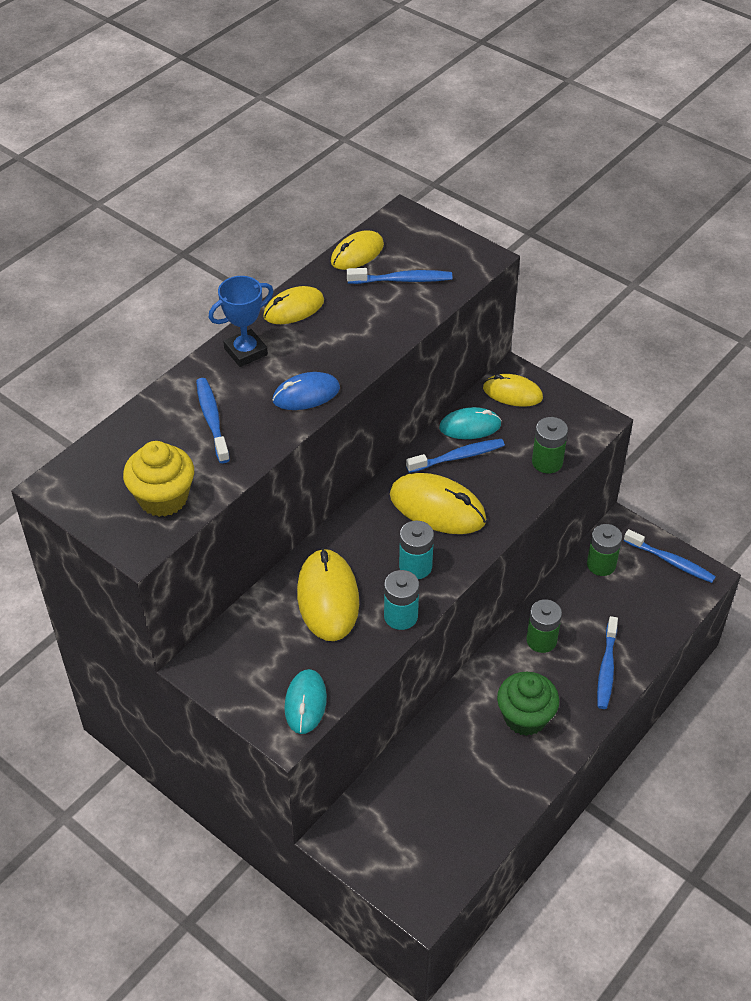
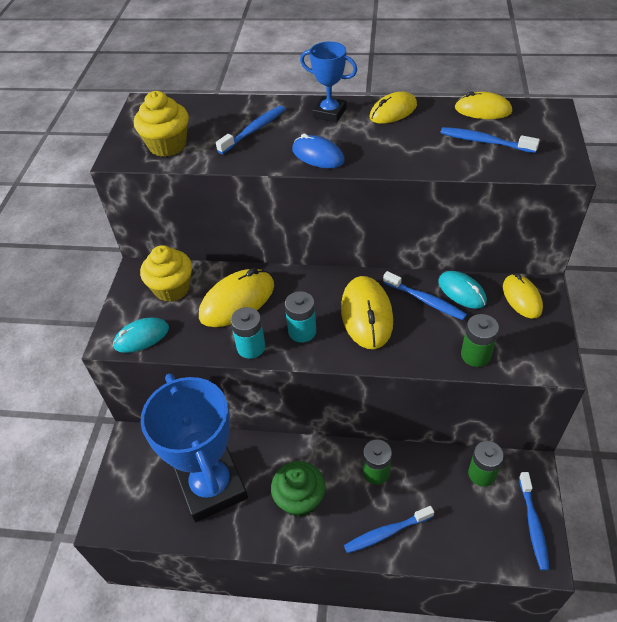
camera: 60 degrees right, 0 degrees up
(257, 646) = (172, 288): none -> yellow cupcake
(294, 309) = (393, 111): yellow mouse -> yellow mouse turned 60 degrees counterclockwise
(402, 280) = (484, 141): blue toothbrush -> blue toothbrush turned 150 degrees clockwise
(455, 785) = (212, 486): none -> blue trophy

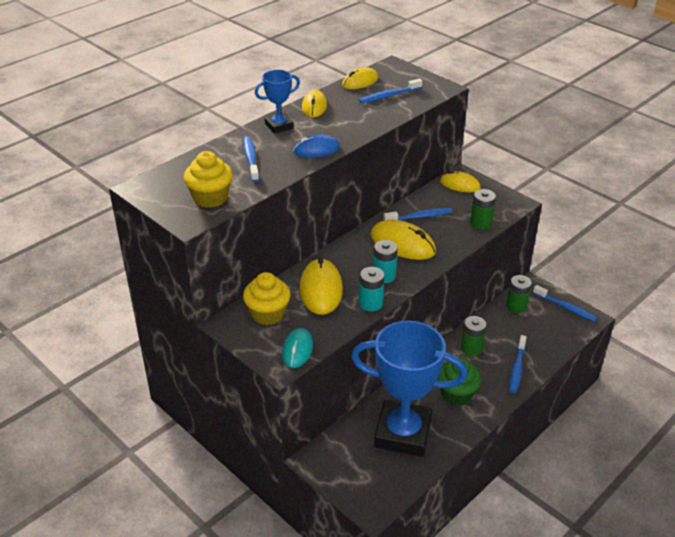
camera: 55 degrees left, 10 degrees down
(462, 291) = (429, 201): turquoise mouse -> none

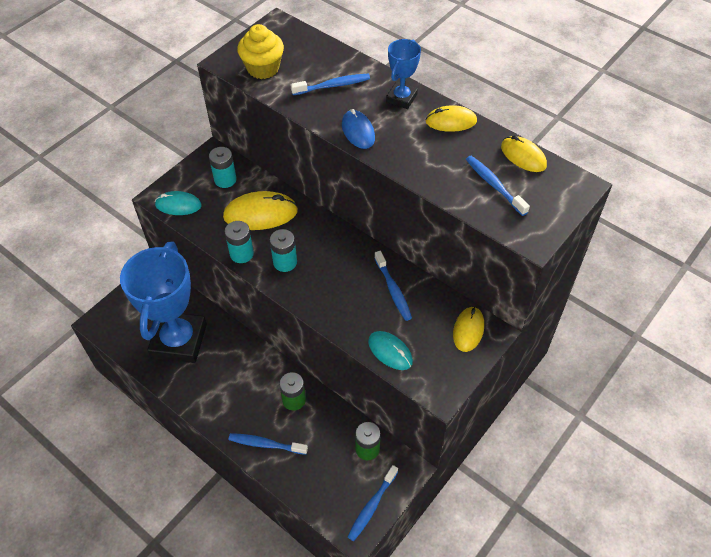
camera: 85 degrees right, 15 degrees up
(268, 314) = (225, 180): yellow cupcake -> turquoise battery
(279, 126) = (401, 98): blue trophy -> blue trophy turned 60 degrees clockwise
(402, 244) = (340, 276): yellow mouse -> none
(456, 394) = (227, 385): green cupcake -> none
(481, 223) = (390, 351): green battery -> turquoise mouse

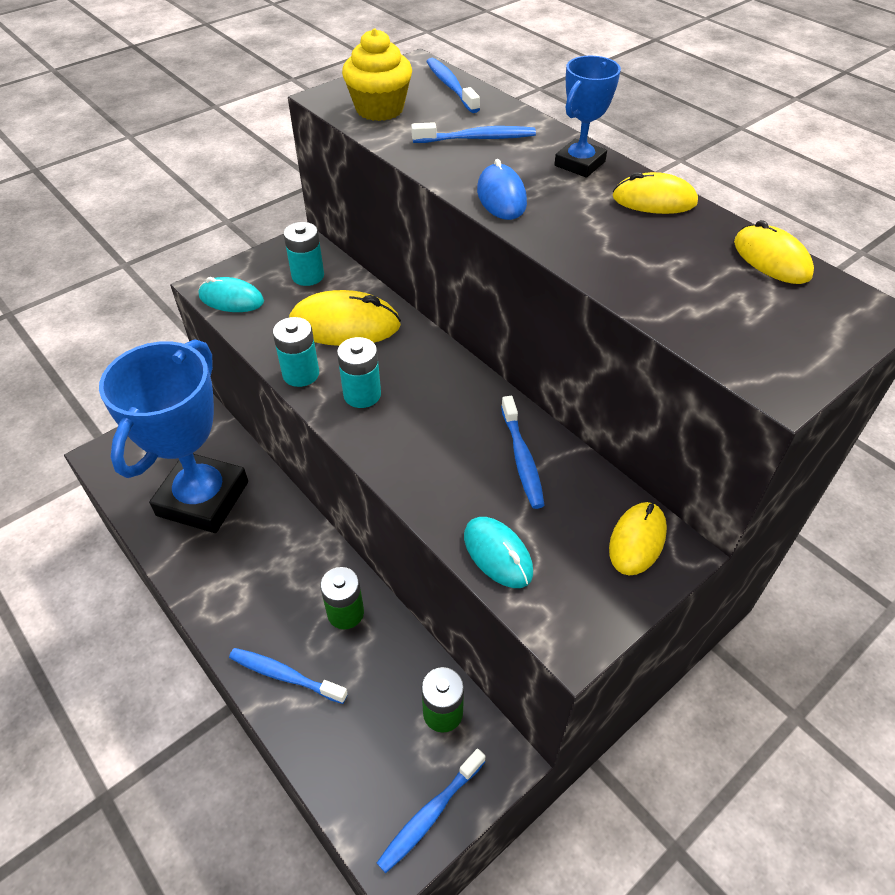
camera: 10 degrees right, 5 degrees down
(494, 185) = (716, 293): blue toothbrush -> blue toothbrush (450, 86)

